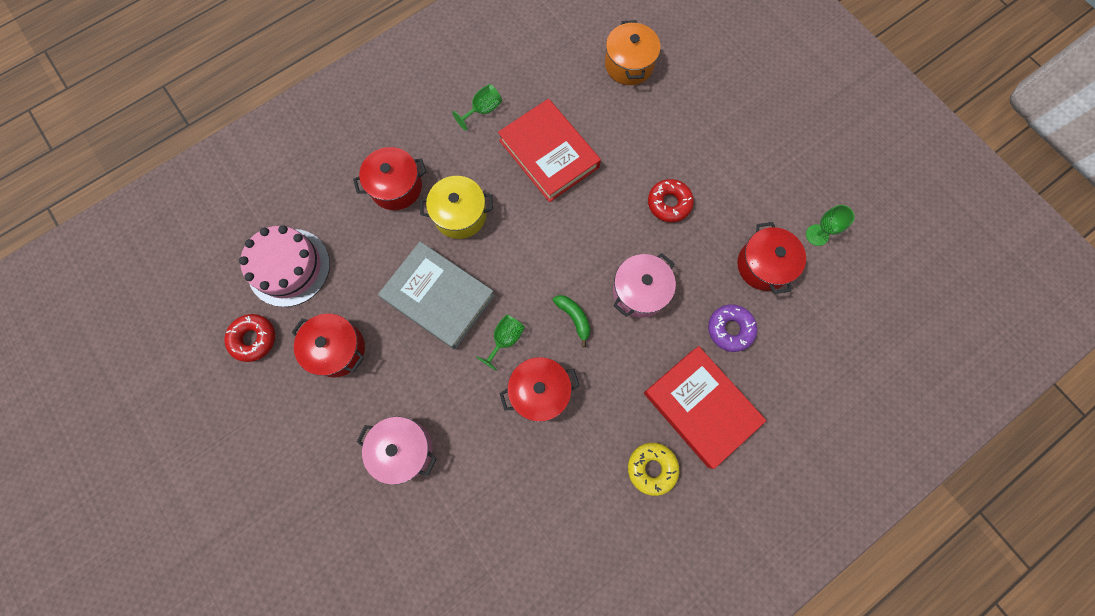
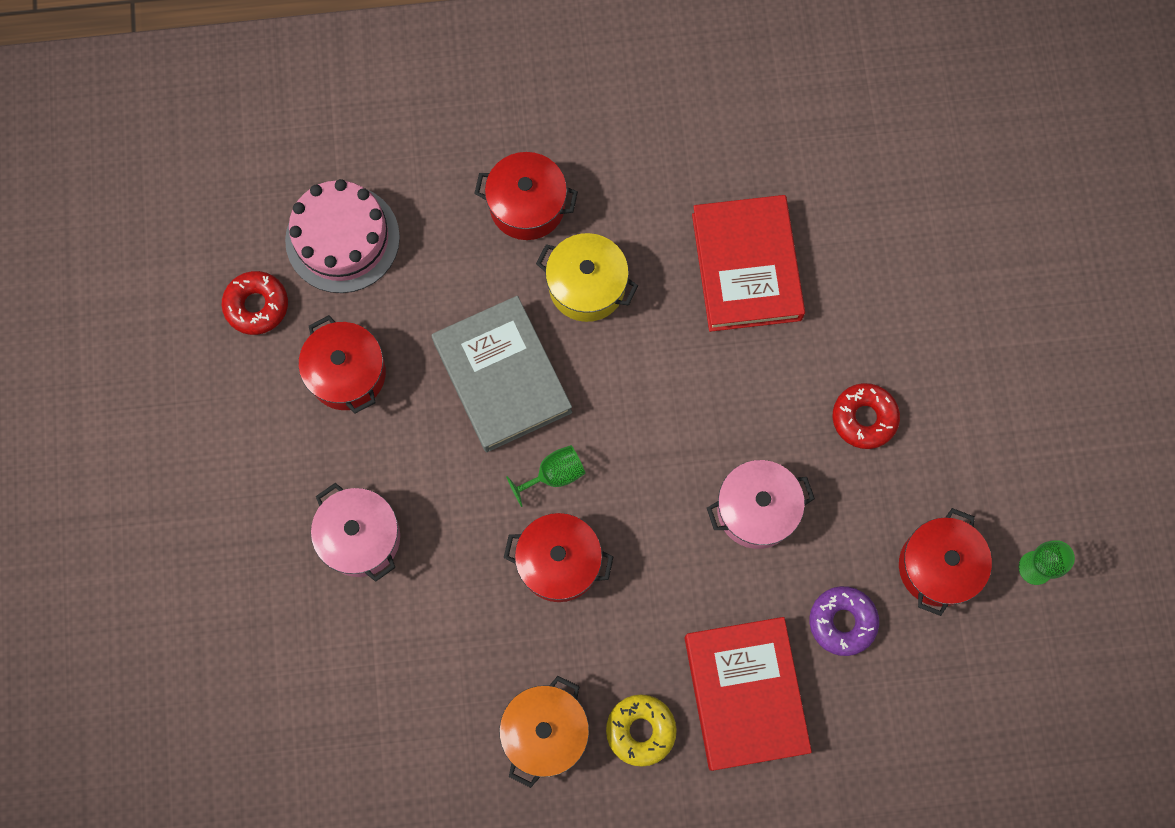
camera: 30 degrees right, 0 degrees up
(483, 110) = (694, 161): green goblet -> none
(574, 318) = (654, 496): green banana -> none
(629, 65) = (927, 201): orange pot -> orange pot (545, 732)

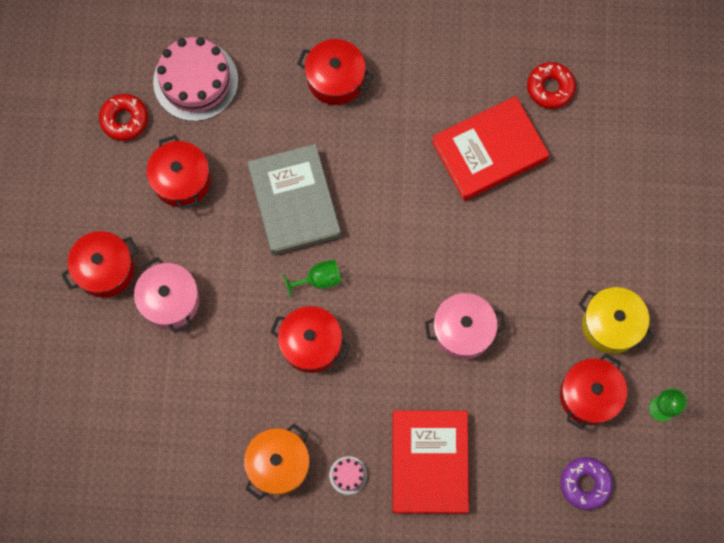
camera: 10 degrees right, 0 degrees up
(266, 510) = (105, 269): none -> red pot
(587, 286) = (368, 146): yellow pot -> yellow pot (611, 325)
(640, 730) = (348, 475): yellow donut -> pink cake
(746, 267) = (489, 151): red book -> red book turned 60 degrees clockwise
(842, 622) = (510, 423): purple donut -> purple donut (585, 484)
(864, 418) = (555, 277): red donut -> red donut (550, 88)

